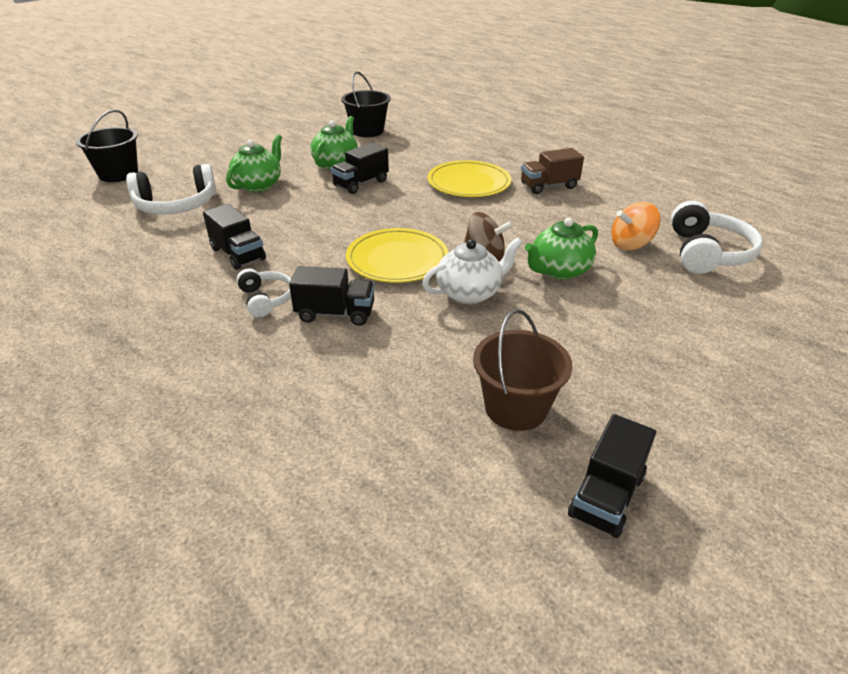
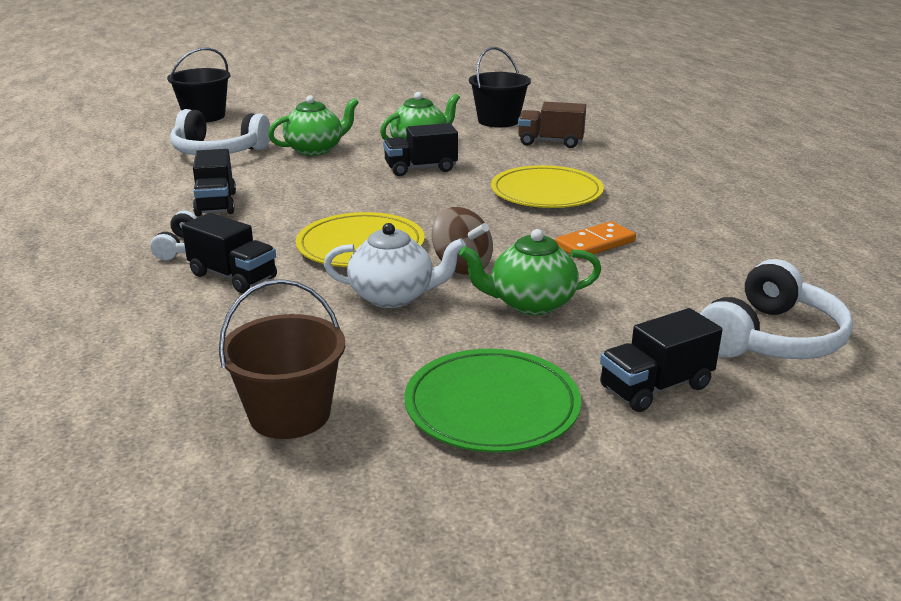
camera: 30 degrees right, 10 degrees down
(544, 215) = (595, 244): none -> orange domino
(549, 186) = (646, 216): brown truck -> brown truck (550, 142)
(606, 496) = (266, 529): black truck -> black truck (655, 387)
(624, 352) = (492, 406): none -> green plate
(631, 244) = (669, 301): orange spinning top -> none

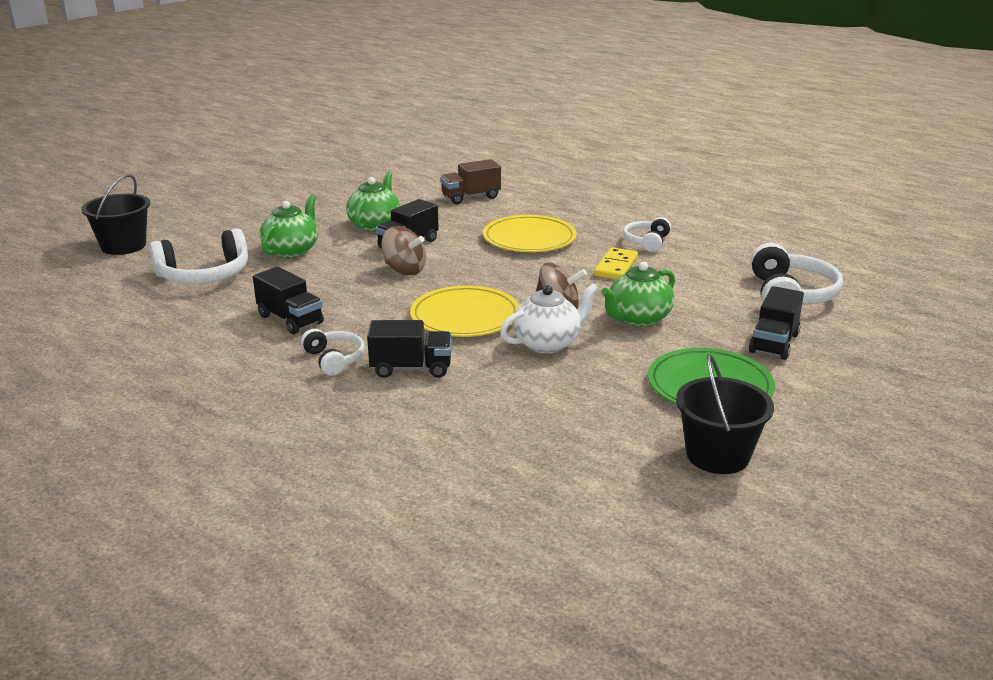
camera: 35 degrees left, 0 degrees up
(290, 414) = (608, 436): brown bucket -> none
(379, 189) = (404, 270): none -> brown spinning top
(498, 121) = (402, 188): black bucket -> black bucket (717, 455)
(595, 244) = (616, 267): orange domino -> yellow domino
(674, 228) = (647, 242): none -> white headphones

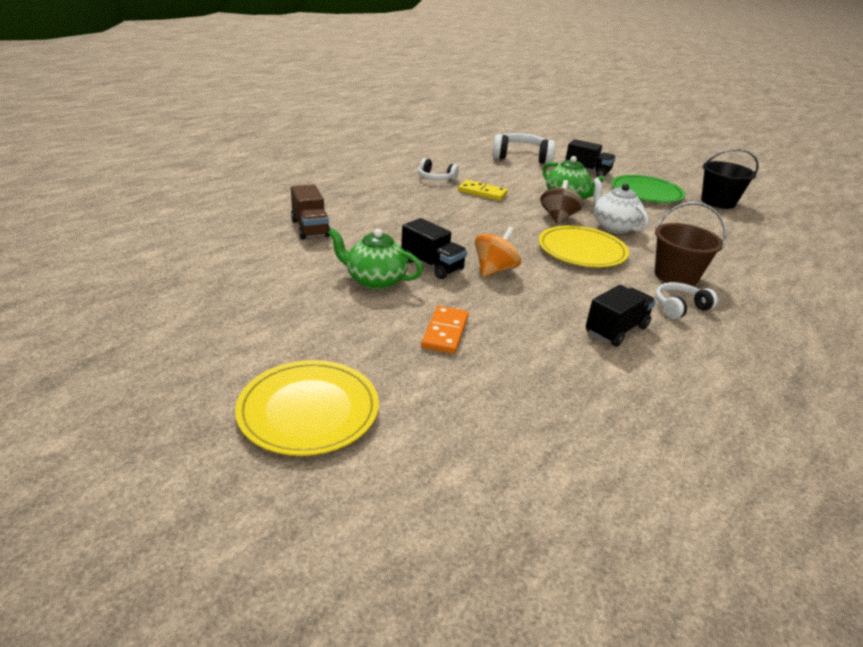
camera: 90 degrees left, 5 degrees up
(123, 246) = (417, 491): black bucket -> none
(204, 275) = (520, 394): white headphones -> none
(292, 251) = (445, 332): green teapot -> orange domino
(404, 270) = (494, 270): brown spinning top -> orange spinning top
(411, 368) = (676, 276): black truck -> brown bucket
(529, 238) = (424, 214): yellow plate -> yellow plate (308, 410)

